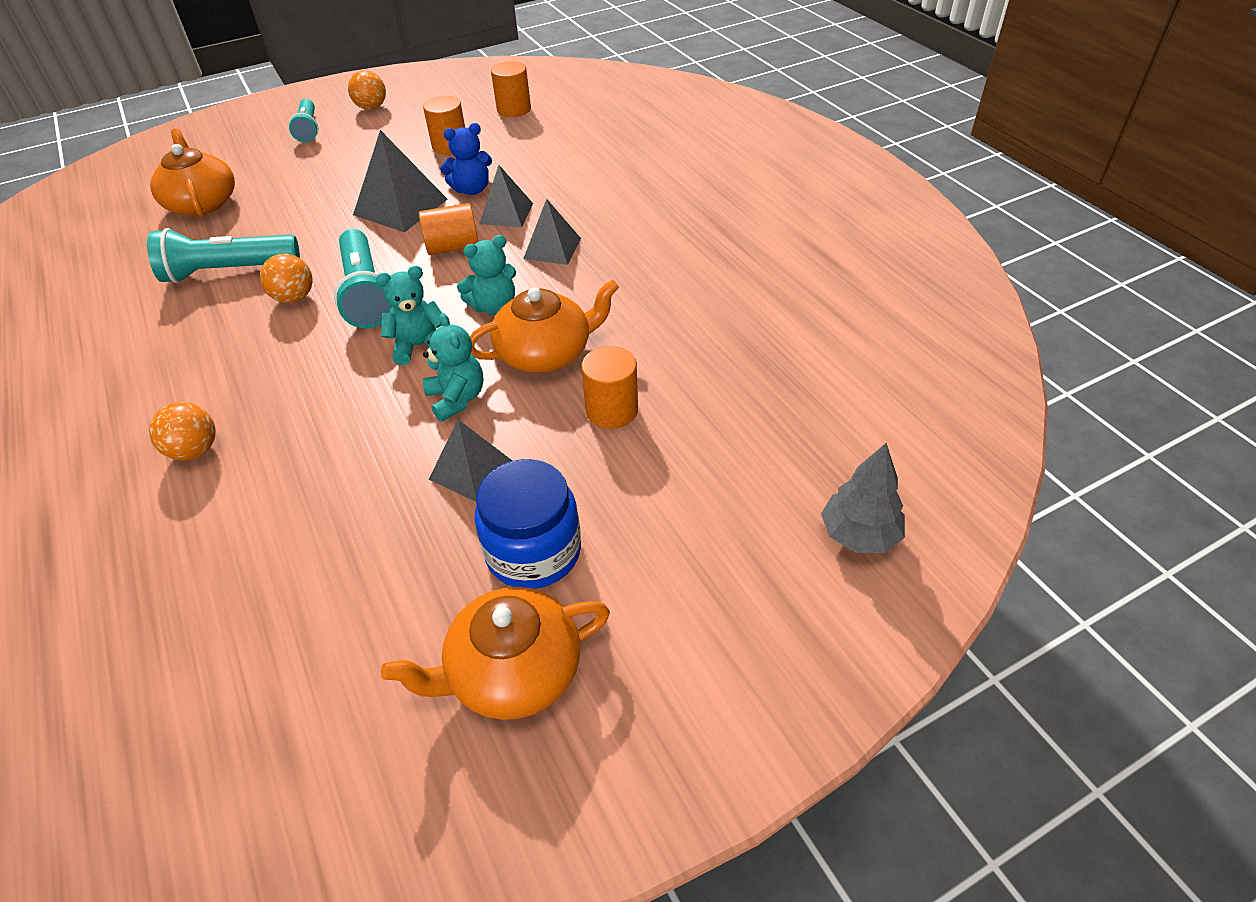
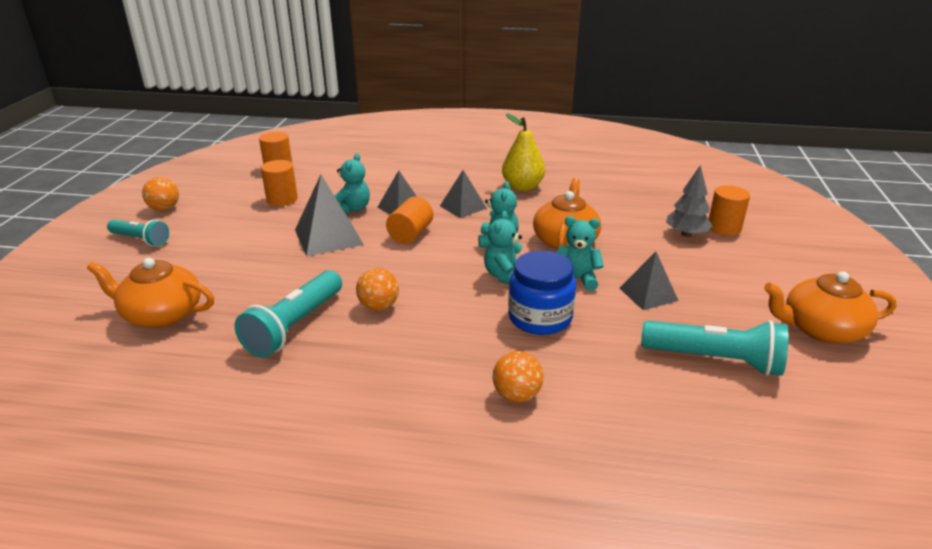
camera: 55 degrees left, 15 degrees down
(366, 293) = (417, 278): turquoise flashlight -> turquoise flashlight (714, 360)
(472, 189) = (352, 209): blue teddy bear -> turquoise teddy bear
(512, 672) = (821, 329): orange teapot -> orange teapot turned 75 degrees clockwise
(533, 552) = (734, 296): blue jar -> blue jar (540, 318)
(612, 410) = (639, 239): orange cylinder -> orange cylinder (724, 227)
(655, 263) = (522, 187): none -> yellow pear
(859, 535) = (785, 216): grey tree -> grey tree (686, 234)

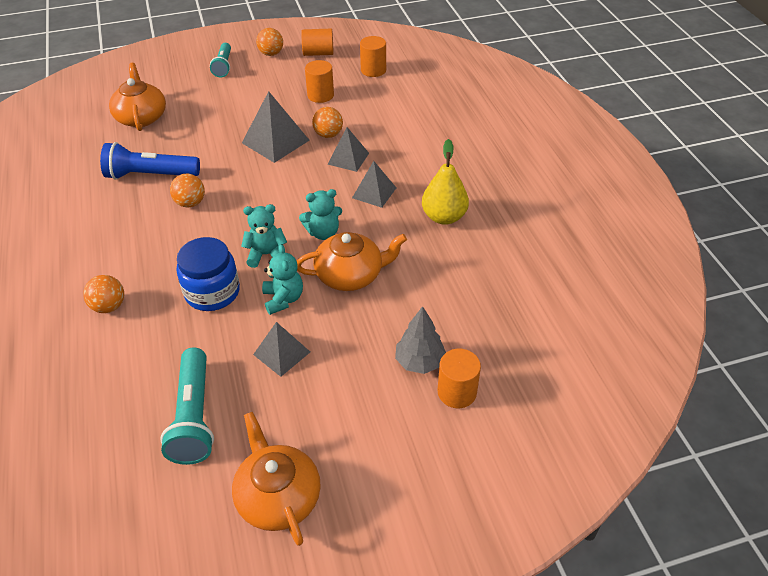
camera: 65 degrees right, 15 degrees up
(295, 326) = (150, 175): turquoise flashlight -> blue flashlight
(352, 209) = (328, 135): turquoise teddy bear -> orange ball
(410, 234) = (305, 180): orange cylinder -> orange cylinder (318, 53)

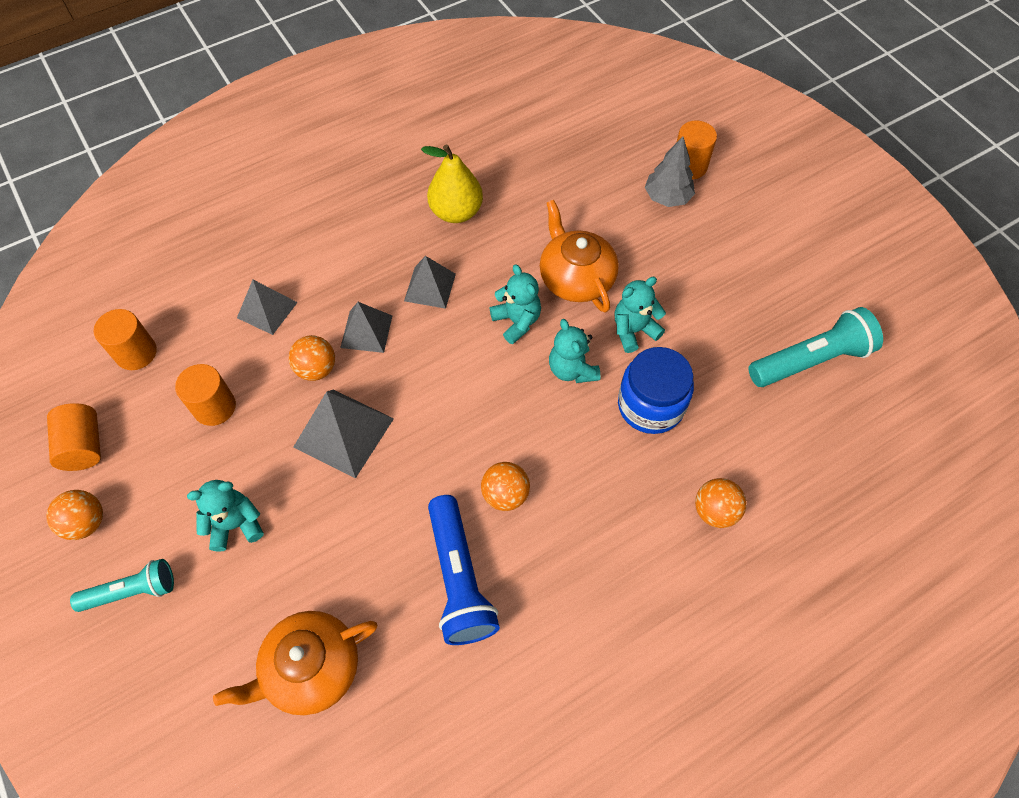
camera: 105 degrees left, 15 degrees up
(239, 98) = (235, 525): none -> turquoise teddy bear
(278, 496) = (851, 267): orange teapot -> none
(282, 353) = (705, 310): grey pyramid -> grey pyramid (267, 310)

